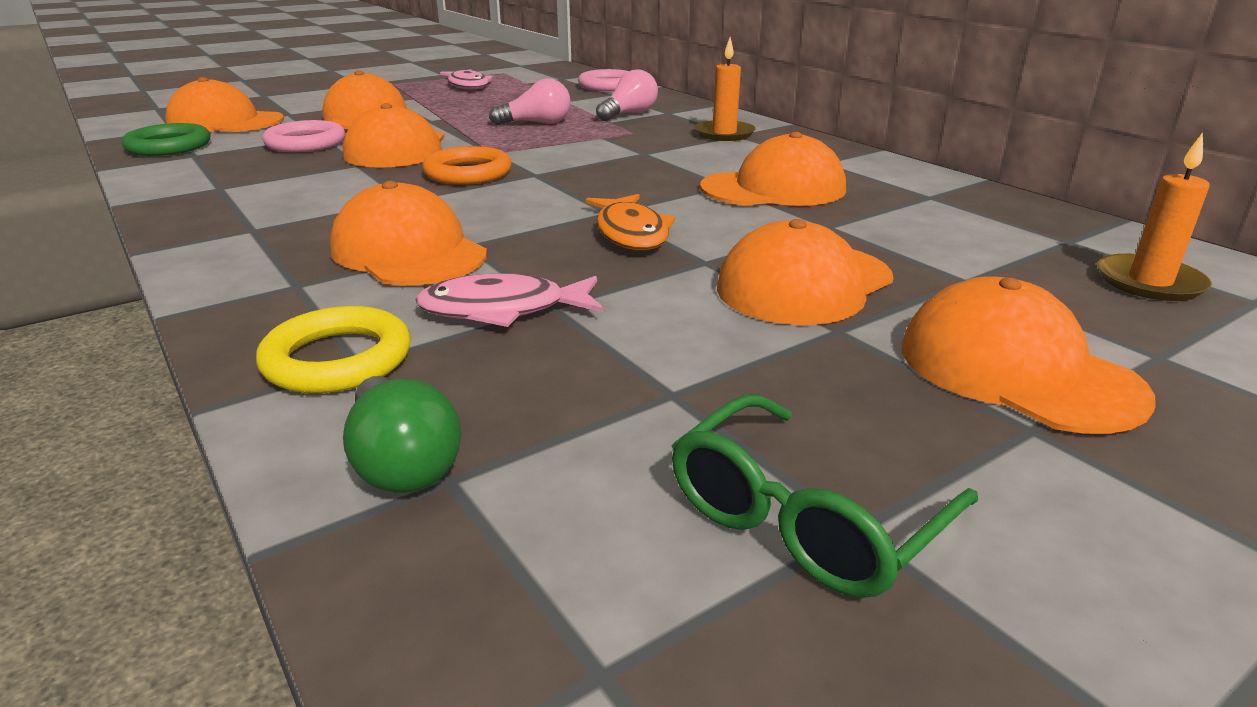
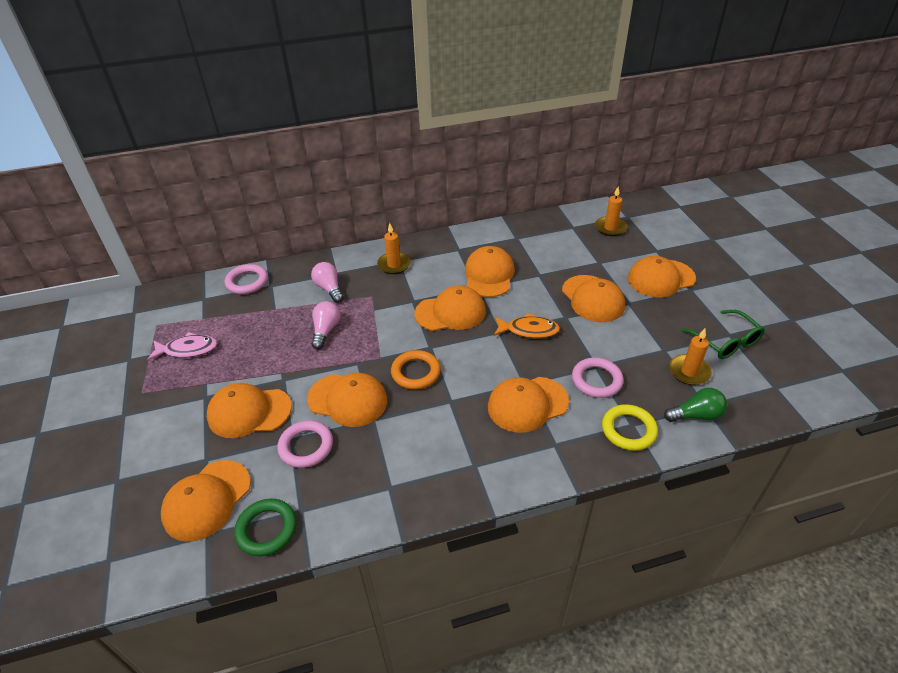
camera: 70 degrees left, 15 degrees up
(503, 310) = (596, 380): pink fish -> pink ring
(596, 441) = (689, 372): none -> orange candle
(634, 176) = (450, 312): none -> orange cap

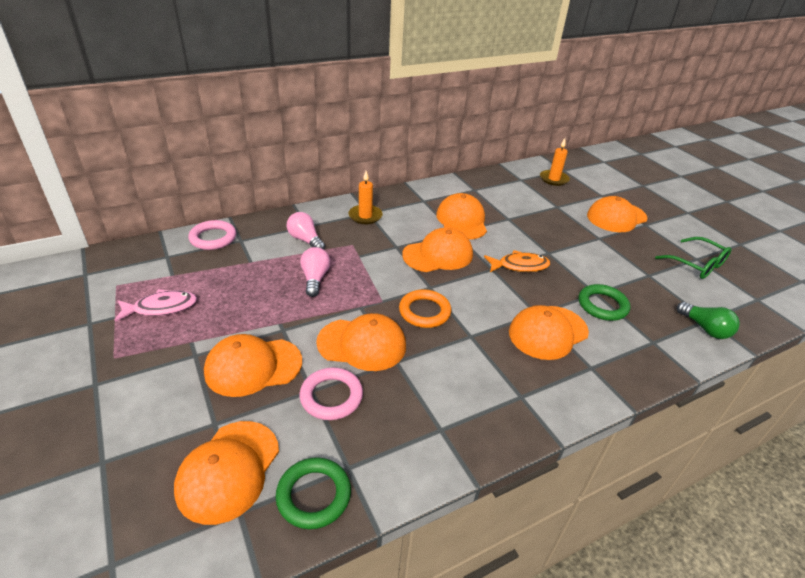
camera: 15 degrees left, 5 degrees down
(592, 299) = (565, 236): orange cap -> none
(596, 380) = (602, 305): pink ring -> green ring
(628, 430) = (653, 347): yellow ring -> none
(689, 372) = (679, 292): orange candle -> none
(696, 415) = (705, 328): green light bulb -> green light bulb turned 75 degrees clockwise

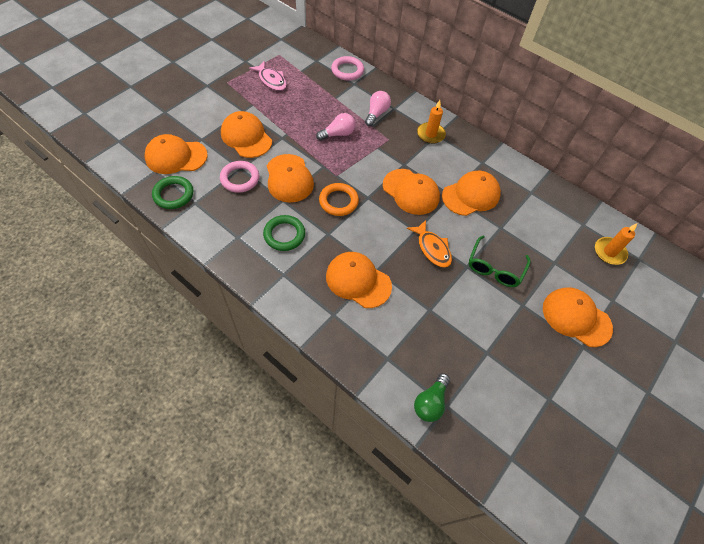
camera: 65 degrees right, 20 degrees up
(602, 305) = (415, 316): green ring -> green ring (284, 235)
(696, 264) = (537, 398): green glasses -> green glasses (495, 267)

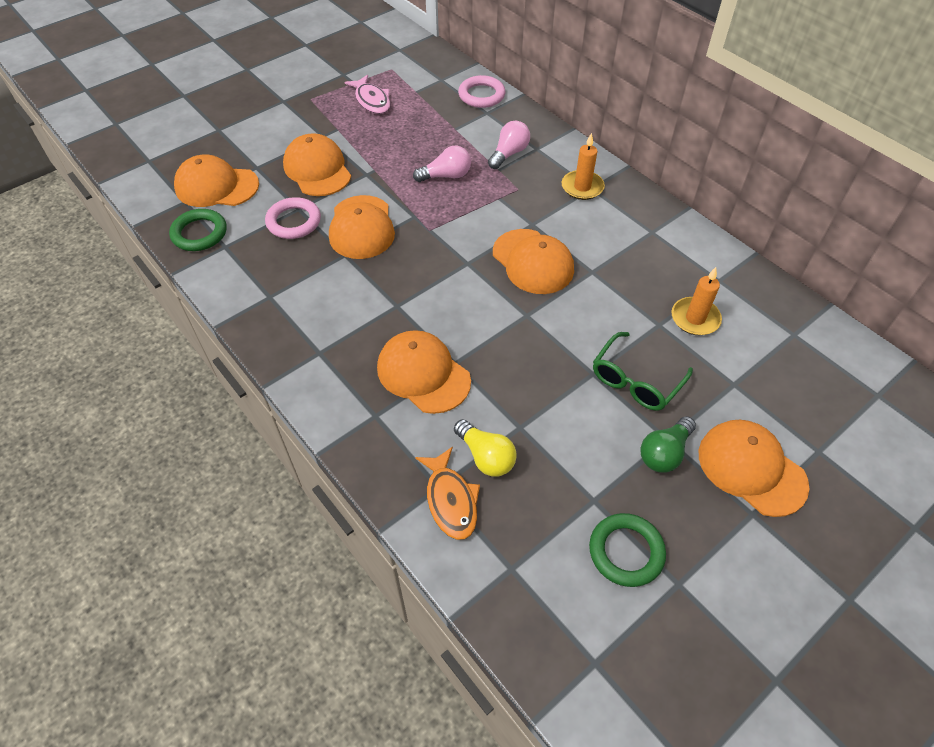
camera: 15 degrees right, 5 degrees down
(284, 235) = (334, 300): green ring -> green ring (626, 552)
(338, 201) = (423, 264): orange ring -> none
(412, 333) = (486, 456): none -> yellow light bulb
(430, 402) = (488, 559): green light bulb -> green light bulb (664, 453)
(432, 248) = (545, 342): orange fish -> orange fish (451, 500)
(471, 195) = (623, 275): orange cap -> none
(609, 252) = (829, 379): orange candle -> orange candle (695, 318)

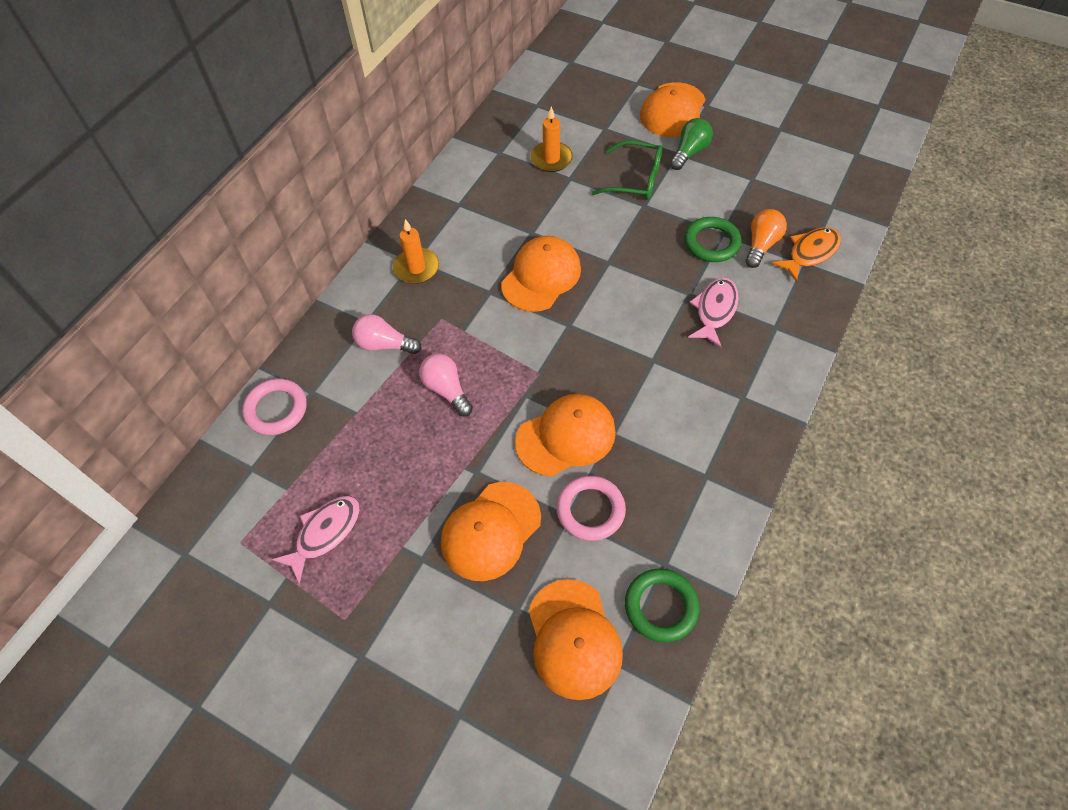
camera: 110 degrees left, 5 degrees up
(423, 374) = (714, 310): orange cap -> pink fish
(486, 456) = (761, 245): yellow light bulb -> orange light bulb
(626, 552) = (777, 155): green ring -> green ring (711, 243)
(664, 453) = (689, 152): green light bulb -> green light bulb turned 75 degrees counterclockwise

